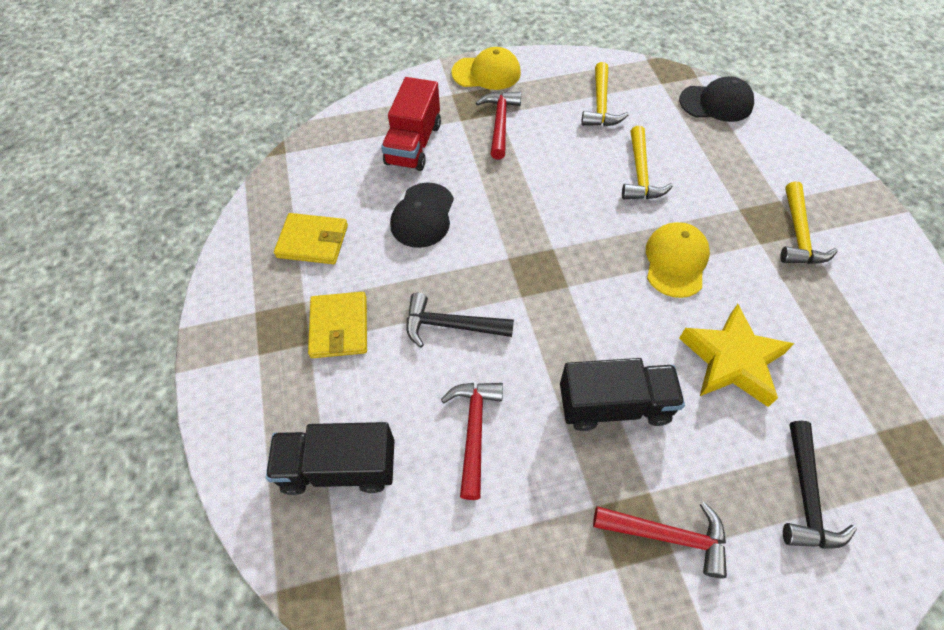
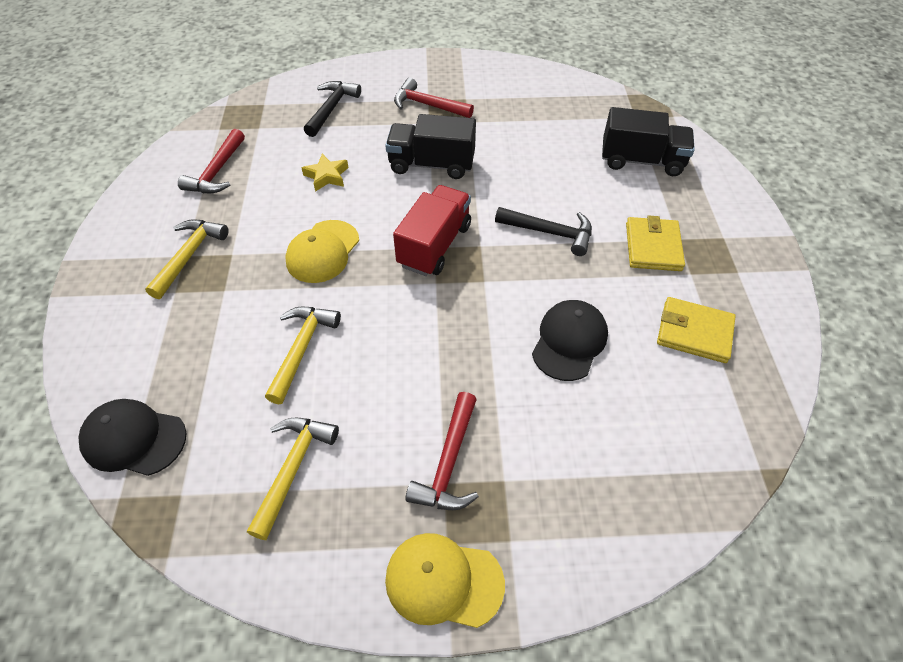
camera: 170 degrees left, 5 degrees down
(413, 144) = (576, 448): red truck -> red truck (434, 245)
(474, 431) = (540, 165): red hammer -> red hammer (217, 171)
(732, 360) = (326, 176): yellow star -> yellow star, size x0.54

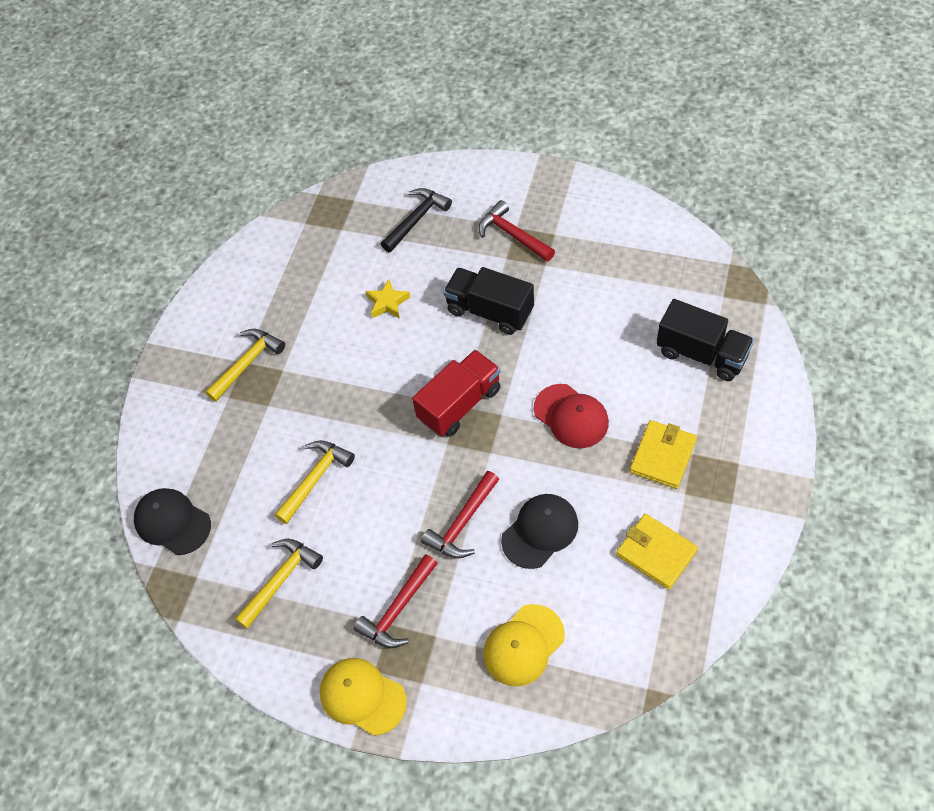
camera: 25 degrees right, 5 degrees up
(217, 171) = (291, 275): red hammer -> red hammer (462, 523)
(323, 251) = (360, 386): yellow cap -> yellow cap (523, 645)
(549, 233) = (571, 416): black hammer -> red cap

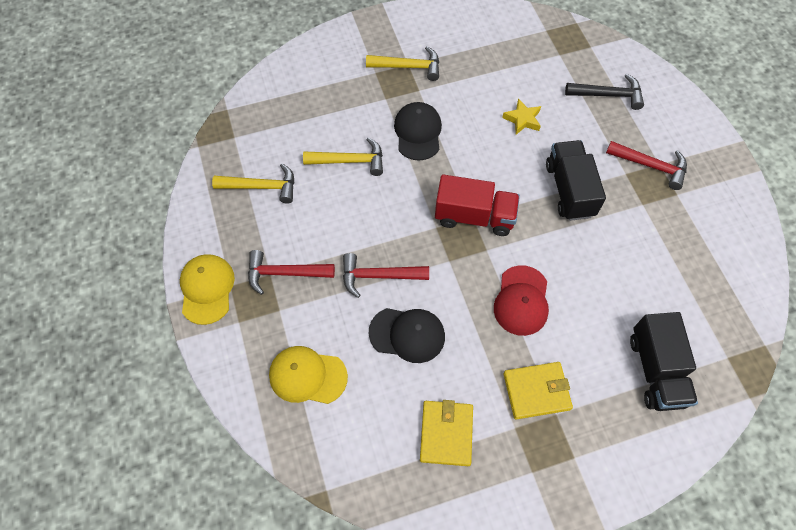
camera: 50 degrees right, 5 degrees up
(172, 522) = (263, 99): black cap -> black cap (418, 132)
(513, 235) = (650, 166): red hammer -> red hammer turned 105 degrees clockwise

